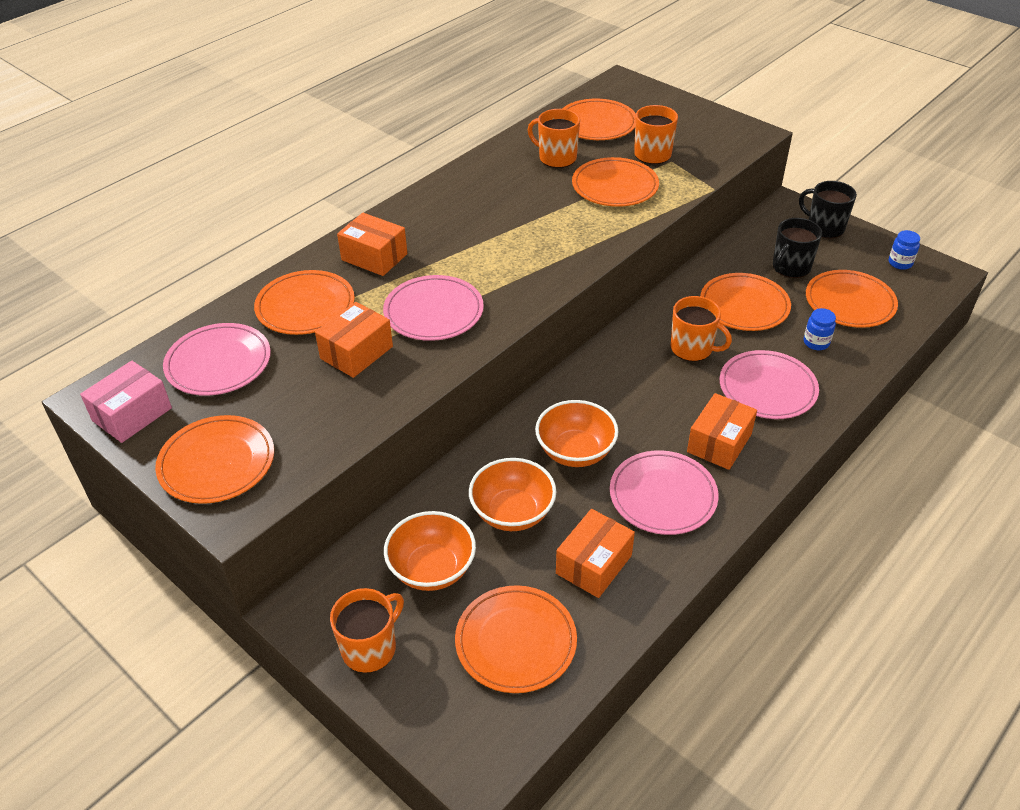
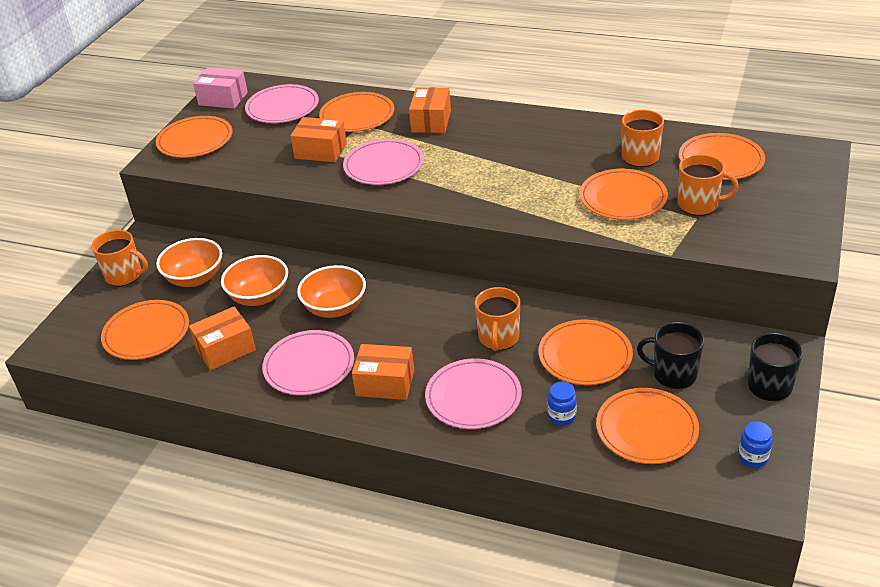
camera: 70 degrees right, 5 degrees down
(594, 564) = (225, 349): orange box -> orange box turned 45 degrees counterclockwise

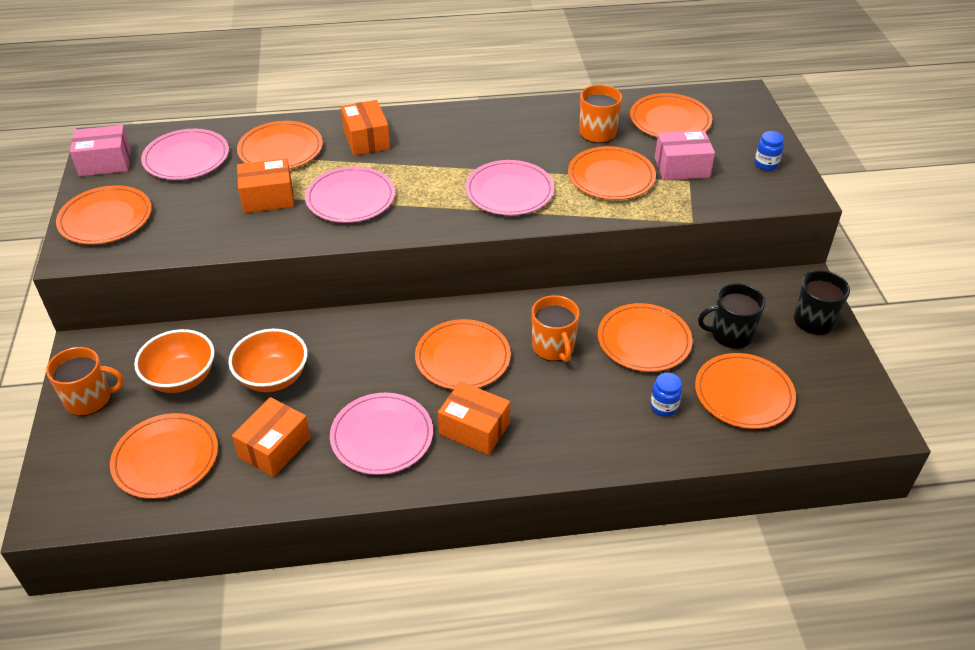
camera: 30 degrees left, 5 degrees up
(335, 308) = (366, 365): orange bowl -> none
(385, 383) = (474, 429): orange box -> orange box turned 45 degrees clockwise
(415, 324) = (462, 358): none -> orange plate
(473, 397) = (570, 415): pink plate -> pink plate (509, 191)
(699, 205) = (681, 167): orange mug -> pink box
(753, 457) = (845, 390): blue jar -> blue jar (766, 164)

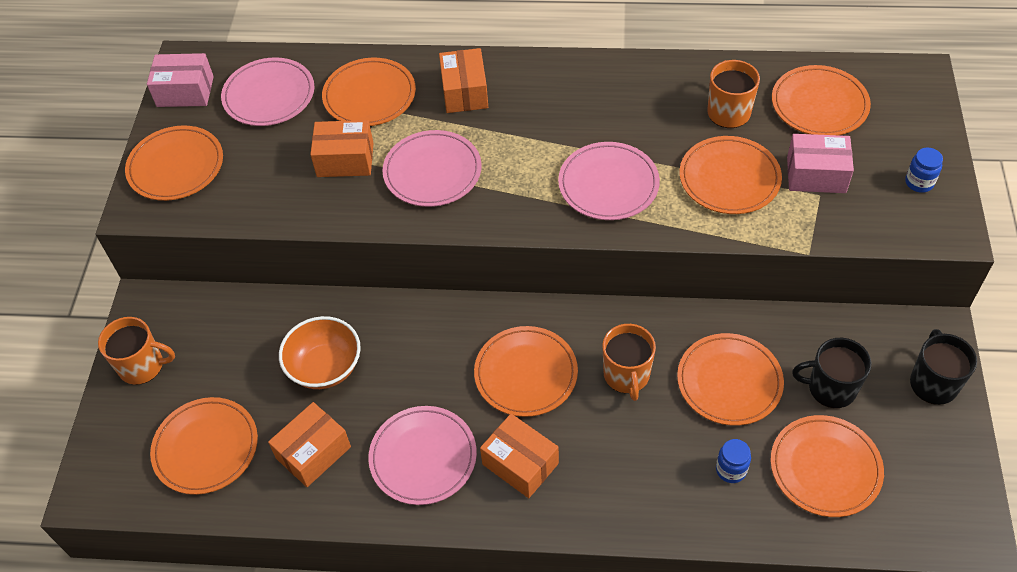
camera: 15 degrees right, 10 degrees up
(181, 378) = (234, 354): orange bowl -> none

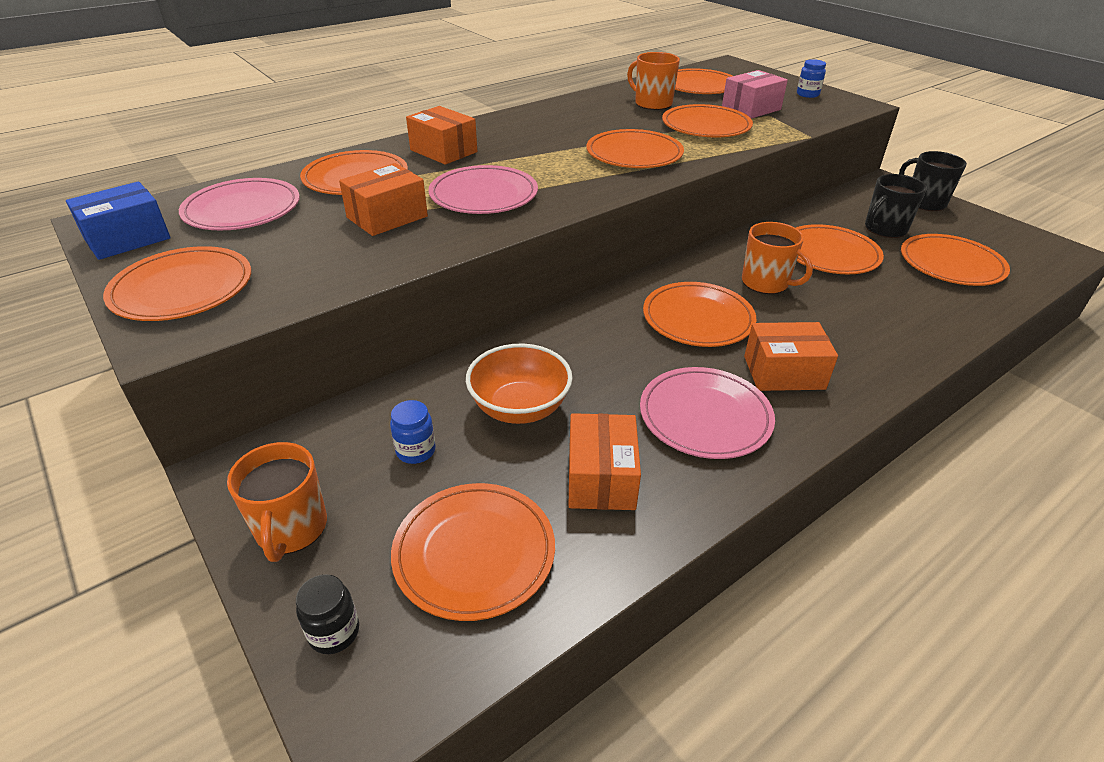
camera: 45 degrees left, 15 degrees down
(112, 442) = (334, 632): none -> black jar
(142, 366) = (291, 528): orange mug -> orange mug turned 120 degrees clockwise
(185, 91) = (127, 239): pink box -> blue box
(608, 184) = (634, 154): pink plate -> orange plate
(731, 470) = (910, 294): blue jar -> blue jar (416, 451)

